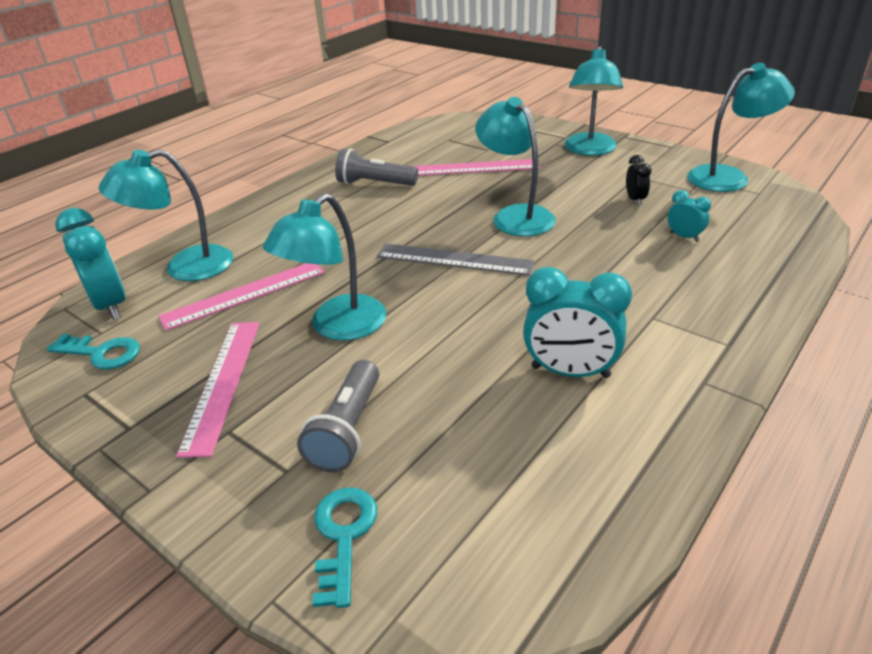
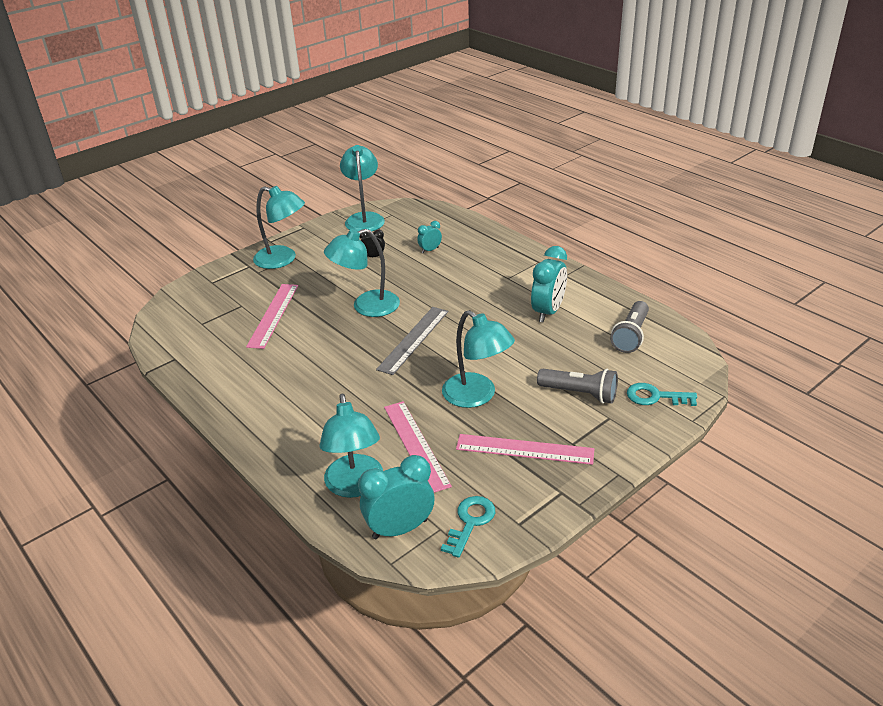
camera: 80 degrees left, 0 degrees up
(374, 184) = (264, 371): grey flashlight -> grey flashlight (631, 335)

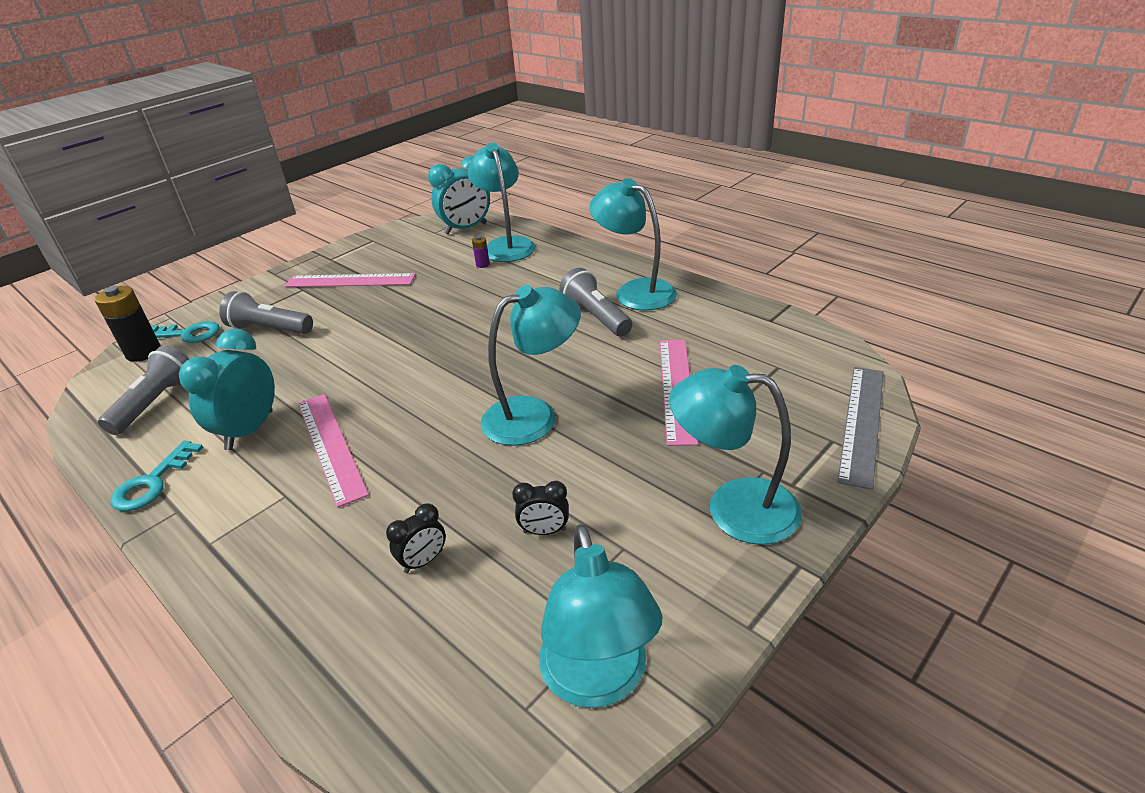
camera: 175 degrees right, 0 degrees up
(299, 376) = (596, 317): none -> grey flashlight
(385, 455) = (482, 264): none -> purple battery
(414, 339) = (457, 371): grey ruler -> grey ruler (861, 423)
(416, 445) = (453, 274): pink ruler -> pink ruler (330, 446)
(430, 250) = (424, 561): turquoise clock -> black clock
(470, 522) = (410, 237): turquoise key -> turquoise key (152, 483)
(477, 396) = (385, 317): turquoise lamp -> turquoise lamp (635, 291)
(682, 381) = (143, 352): none -> black battery

